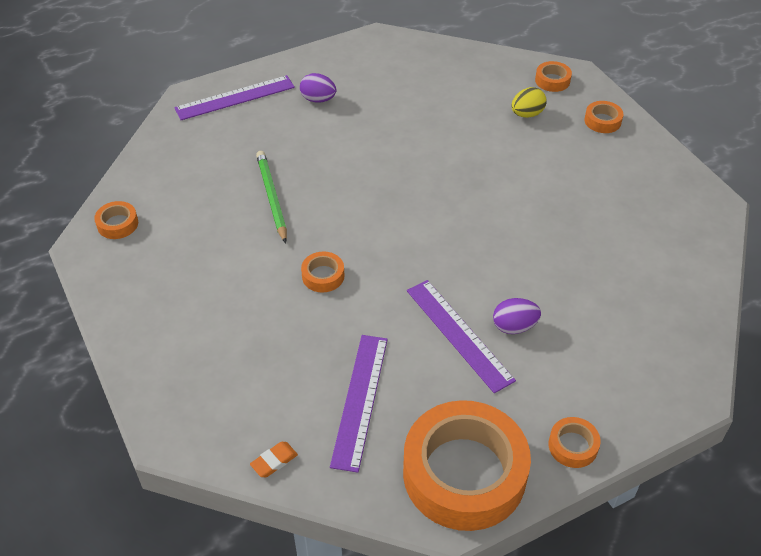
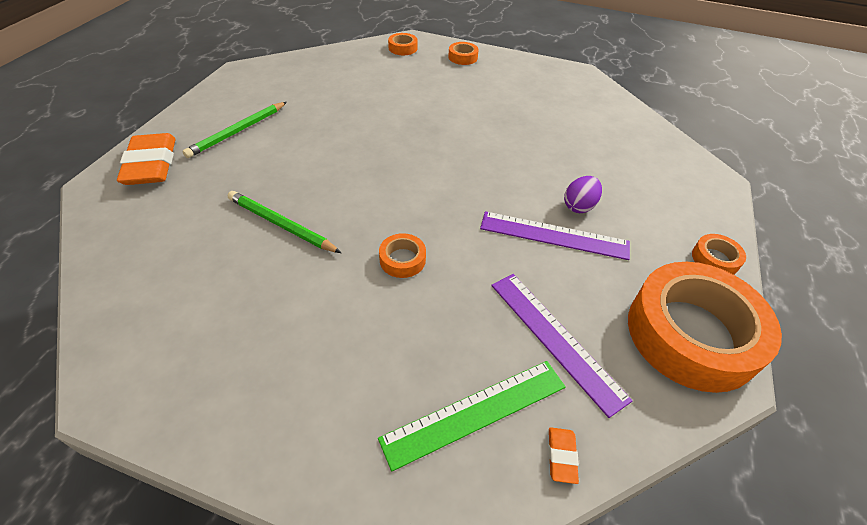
camera: 45 degrees left, 0 degrees up
(117, 224) = (130, 346): orange tape -> none
(235, 97) = (151, 164): purple ruler -> orange eraser
(255, 399) = (475, 412): none -> green ruler
(318, 99) = (238, 131): purple egg -> green pencil
(527, 114) = (412, 73): yellow egg -> none

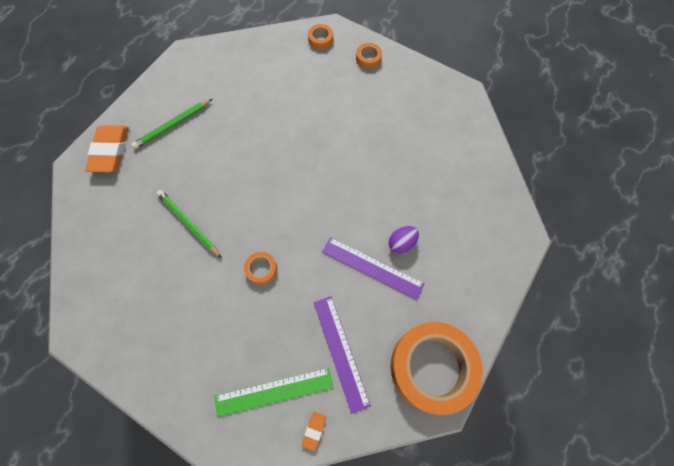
camera: 15 degrees right, 20 degrees up
(715, 259) = (480, 311): orange tape -> none

